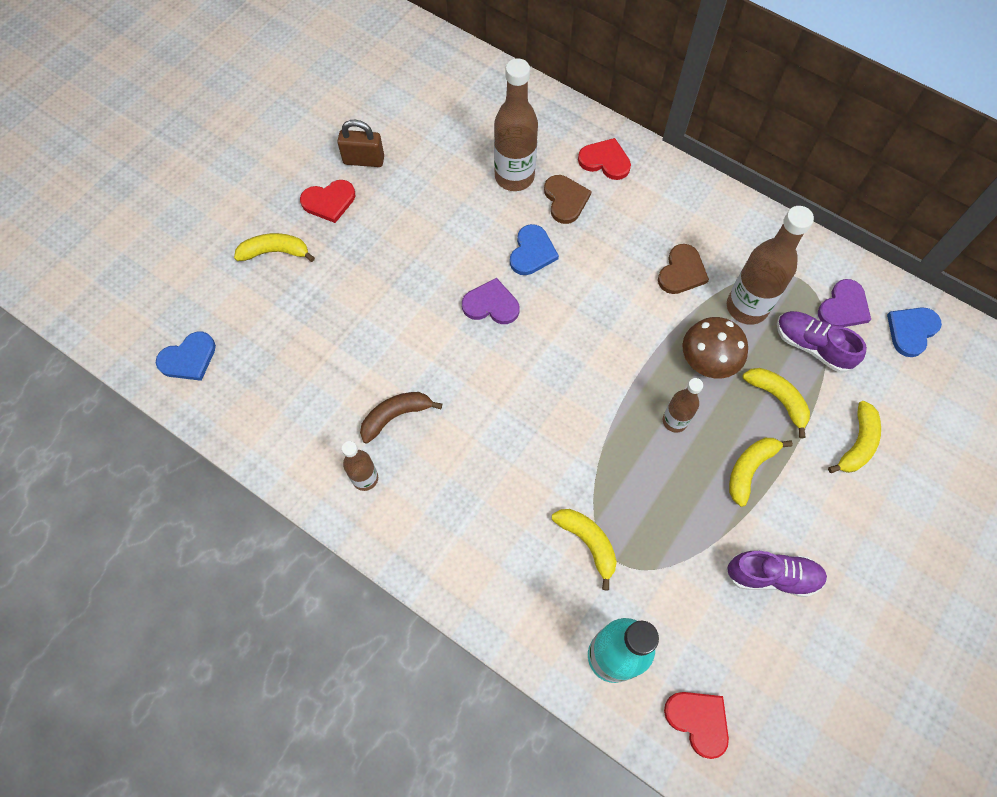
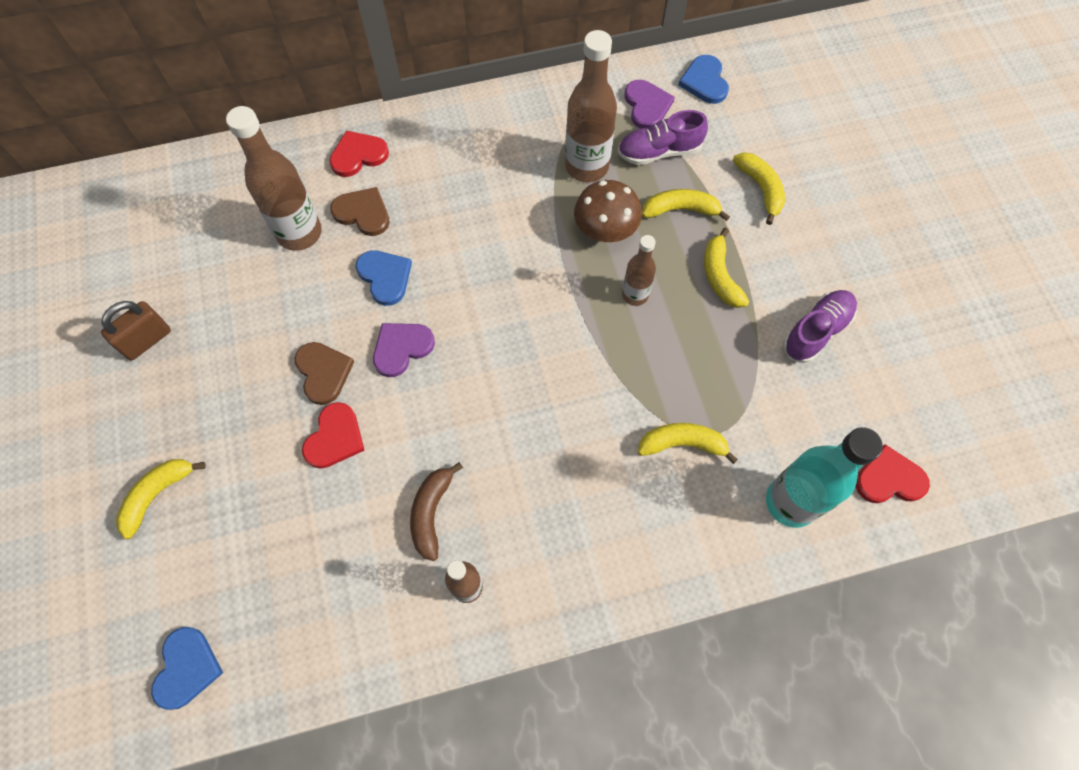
camera: 50 degrees left, 0 degrees up
(329, 201) = (157, 404): red heart -> red heart (335, 438)
(681, 272) = (513, 184): brown heart -> brown heart (323, 372)

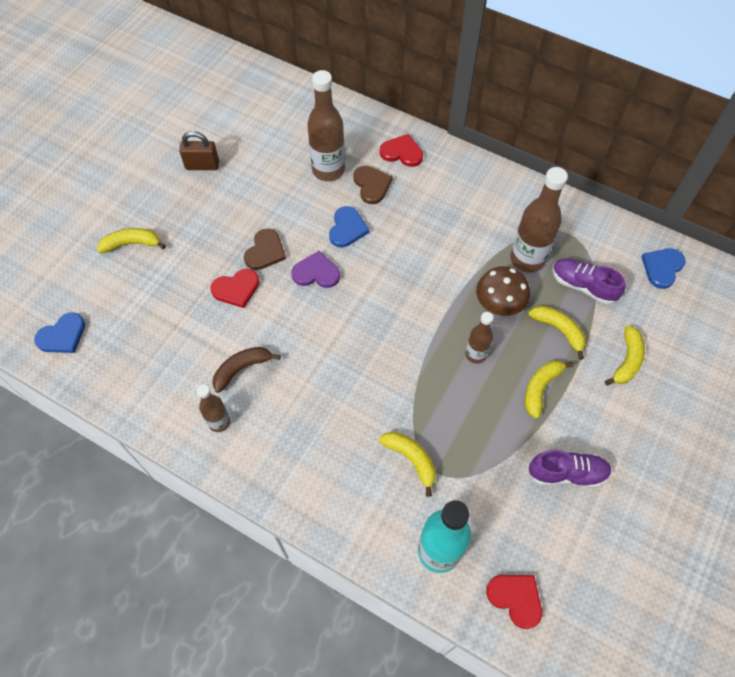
camera: 45 degrees right, 5 degrees down
(647, 106) = (605, 253): purple heart -> none

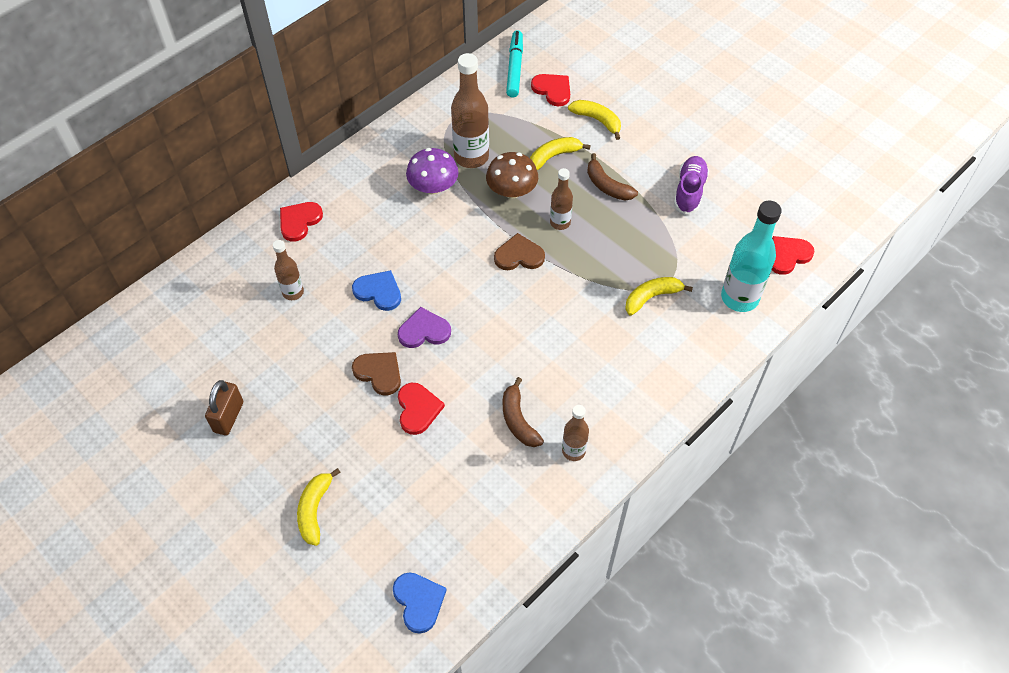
camera: 75 degrees left, 5 degrees down
(316, 272) = (424, 331): purple heart -> purple heart turned 60 degrees clockwise
(328, 170) = (293, 292): brown bottle -> brown bottle, size x0.57
(372, 185) = (331, 258): brown heart -> brown heart (519, 255)
(478, 238) = (433, 187): none -> purple mushroom
(540, 388) = (607, 186): yellow banana -> brown banana
(583, 286) = (514, 126): purple shoe -> none
(649, 309) = (552, 90): none -> red heart
(662, 268) = (514, 68): blue heart -> turquoise marker

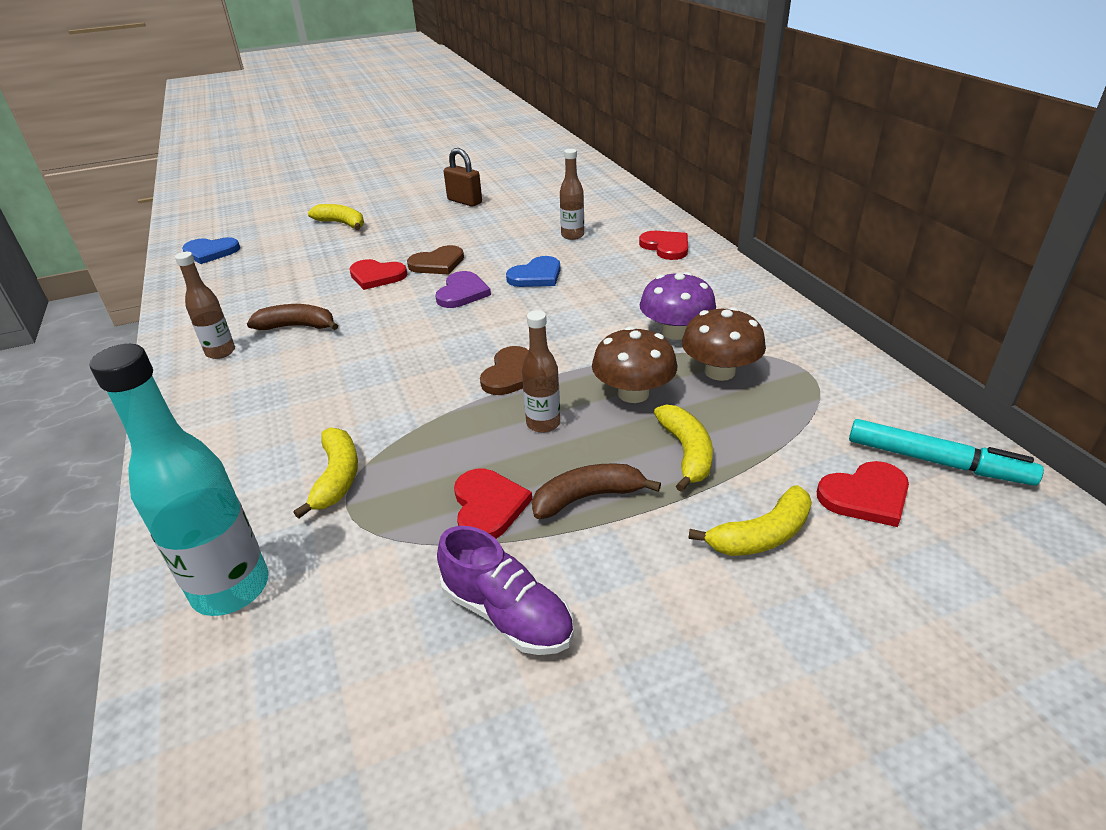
camera: 115 degrees right, 20 degrees down
(471, 157) = (719, 371): brown bottle -> brown mushroom
(787, 255) = (233, 722): red heart -> red heart (488, 506)

